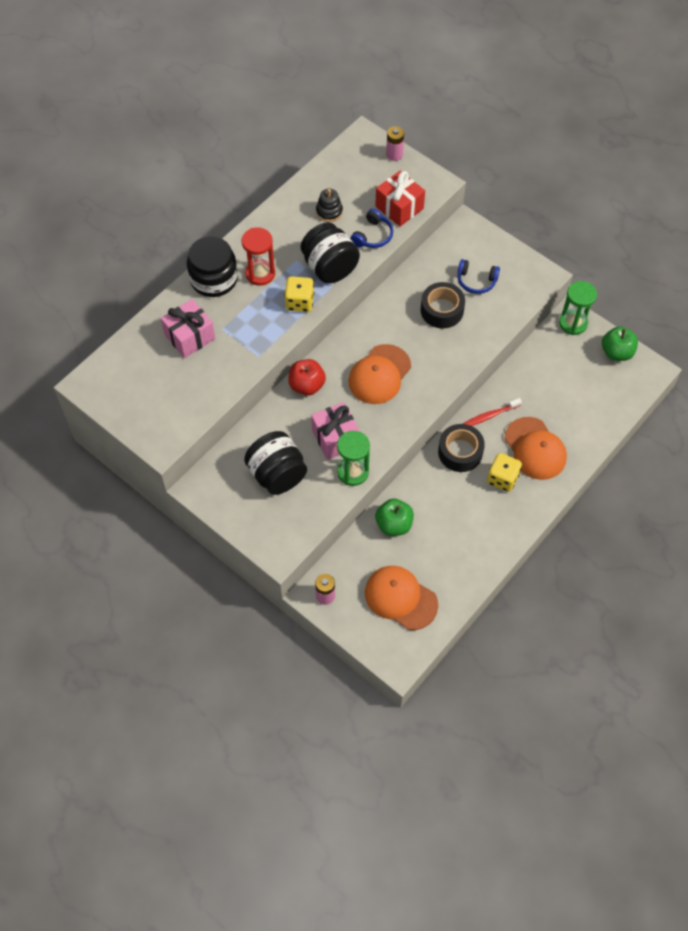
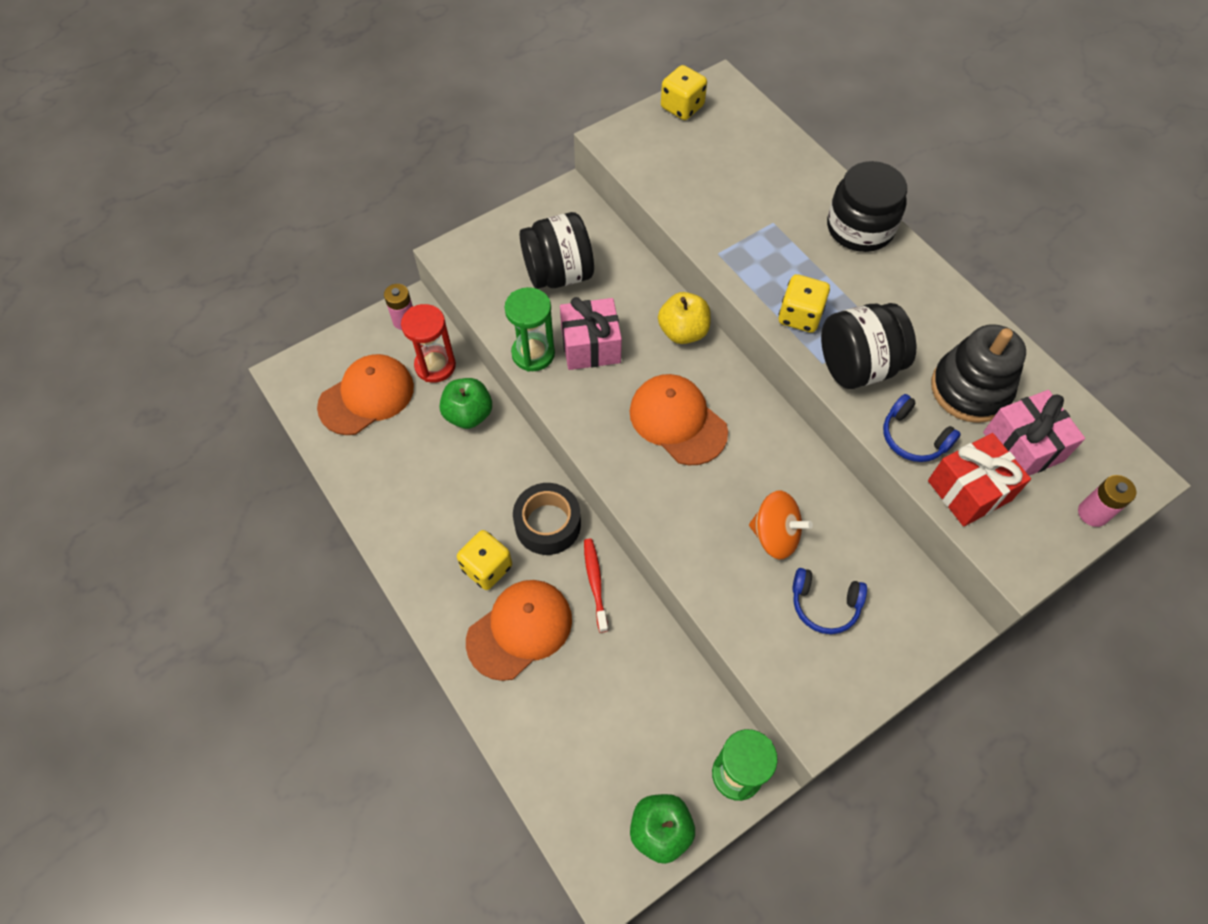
camera: 105 degrees right, 0 degrees up
(116, 405) = (682, 107): none -> yellow dice
(190, 337) = (768, 188): pink gift -> pink gift (1023, 446)
(260, 274) = (860, 280): red hourglass -> red hourglass (435, 366)
(307, 385) = (683, 331): red apple -> yellow apple
(329, 211) = (970, 389): black stacking toy -> black stacking toy, size x1.82
(442, 310) = (775, 535): black tape -> orange spinning top
(476, 281) = (824, 604): blue headphones -> blue headphones turned 105 degrees counterclockwise
(535, 449) = (520, 629): orange cap -> orange cap turned 150 degrees clockwise

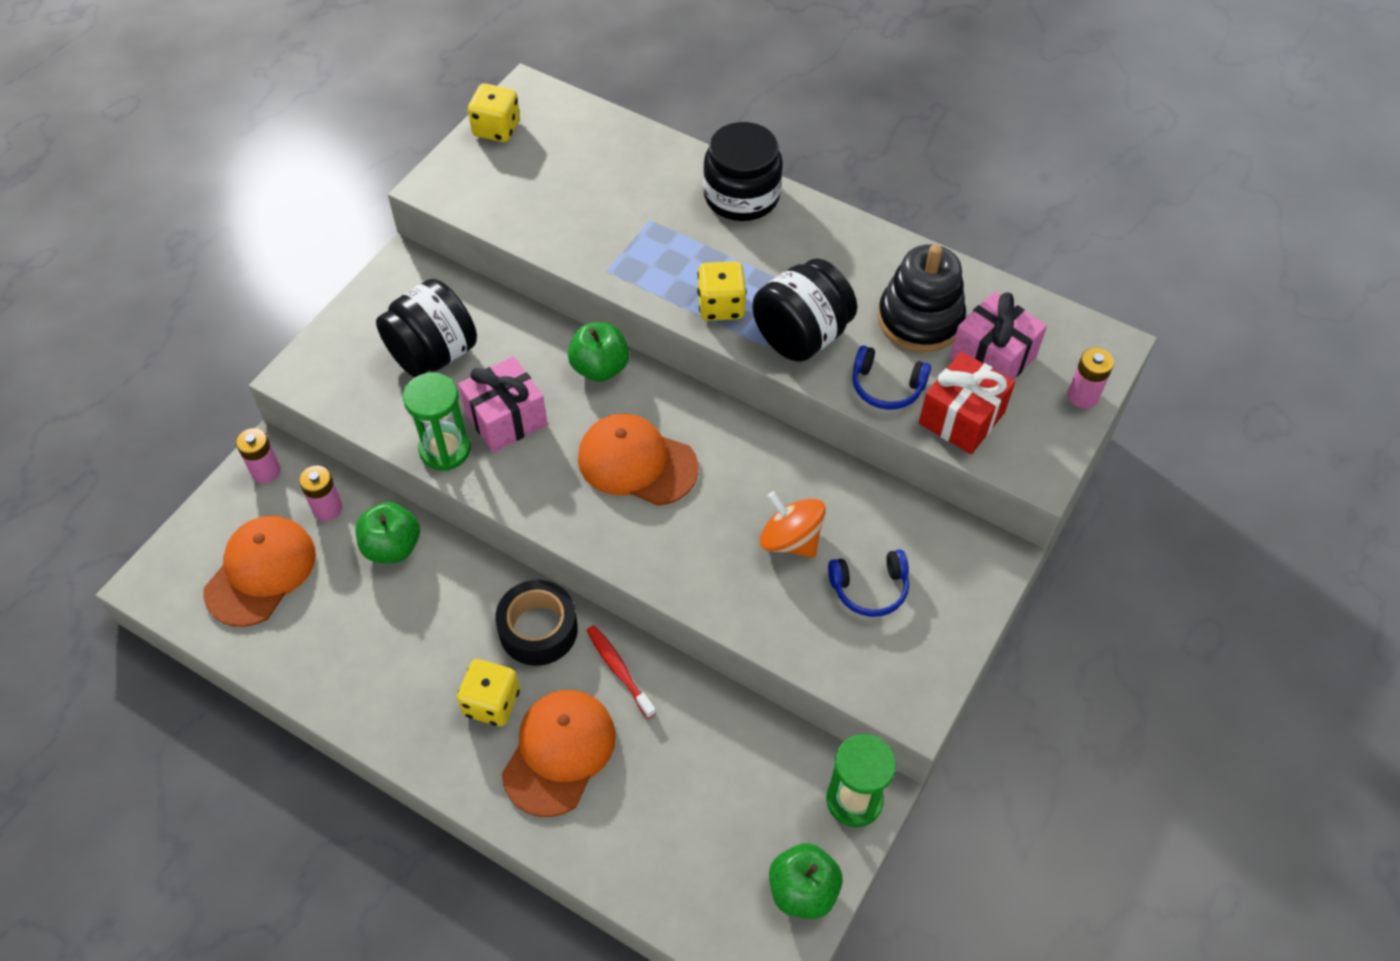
camera: 25 degrees left, 5 degrees down
(435, 366) = (327, 508): red hourglass -> pink battery
(683, 331) = (600, 368): yellow apple -> green apple
(775, 535) = (790, 540): orange spinning top -> orange spinning top turned 135 degrees counterclockwise

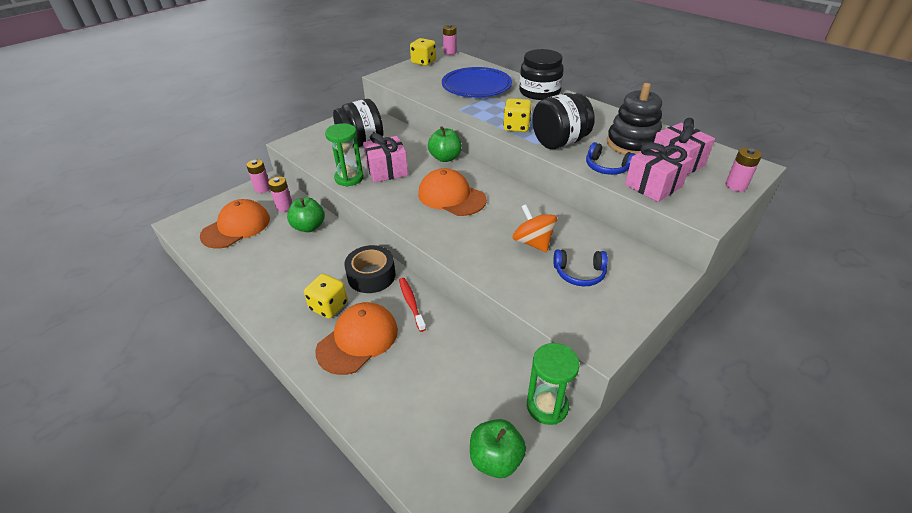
camera: 15 degrees right, 15 degrees down
(539, 86) = (450, 52): none -> pink battery
(622, 196) = (476, 87): none -> blue plate
(961, 418) = (653, 185): red gift -> pink gift

